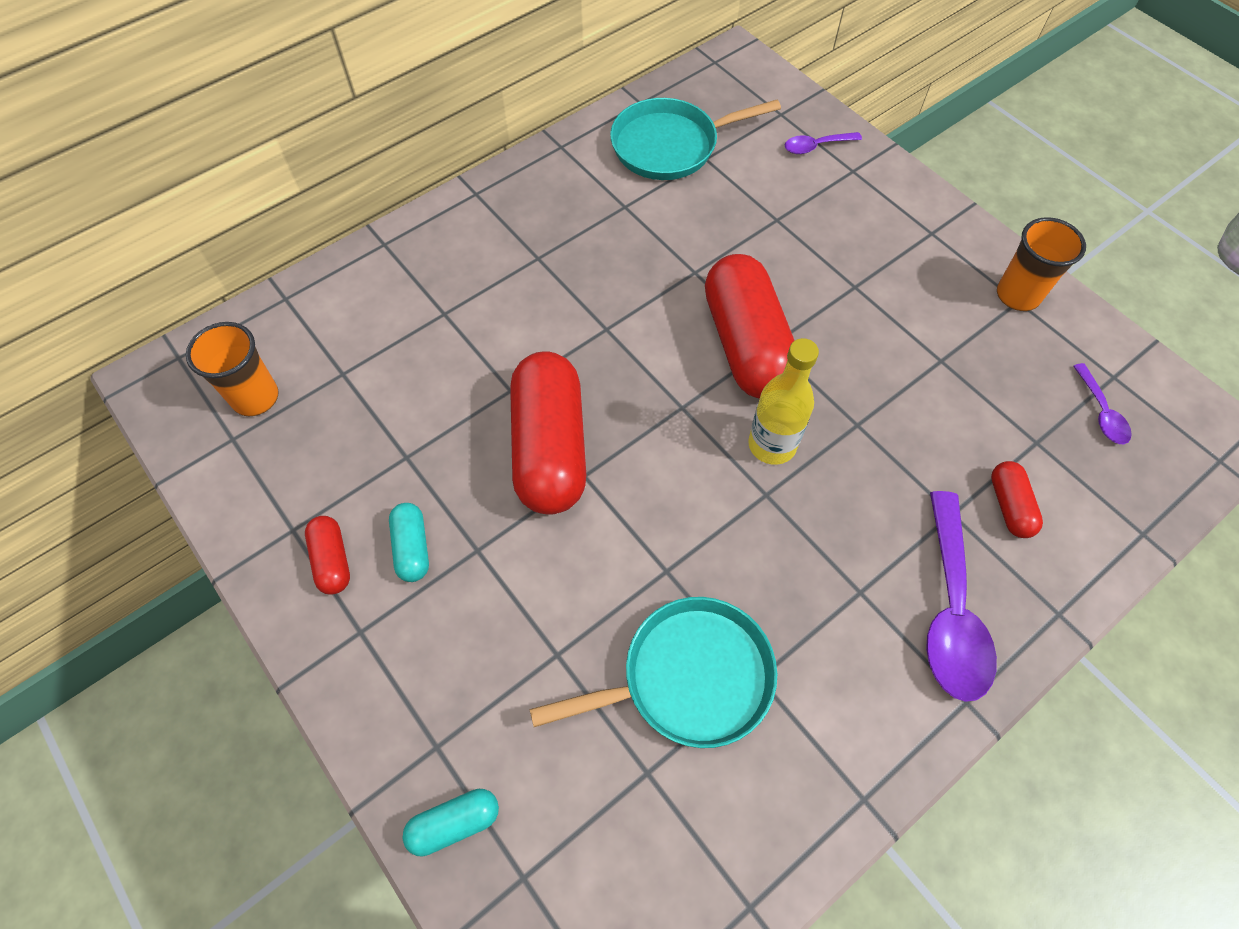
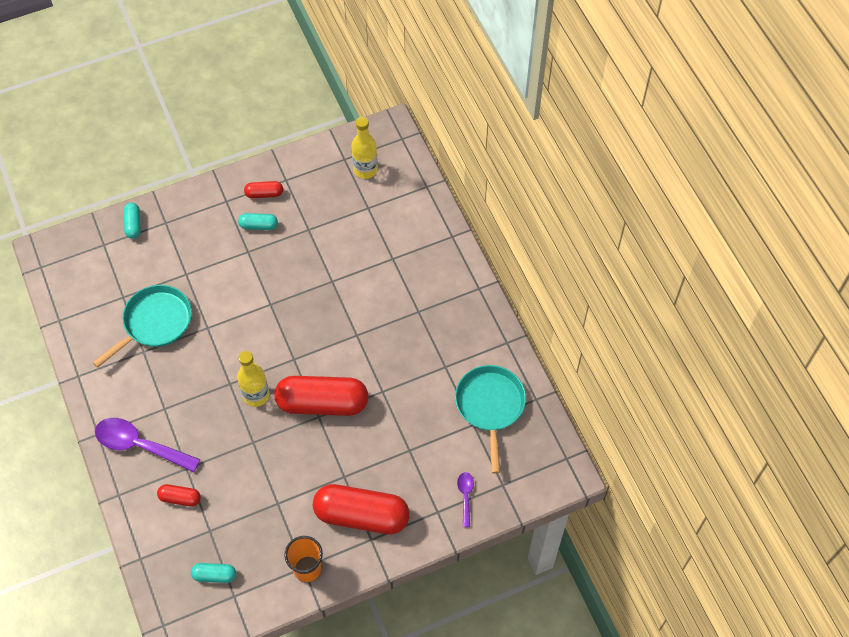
camera: 105 degrees right, 0 degrees up
(255, 397) = (365, 170): orange cup -> yellow bottle
(549, 448) = (291, 292): red capsule -> red capsule (361, 515)
(688, 678) = (155, 323): turquoise pan -> turquoise pan turned 135 degrees counterclockwise
(1101, 412) = (214, 575): purple spoon -> turquoise capsule

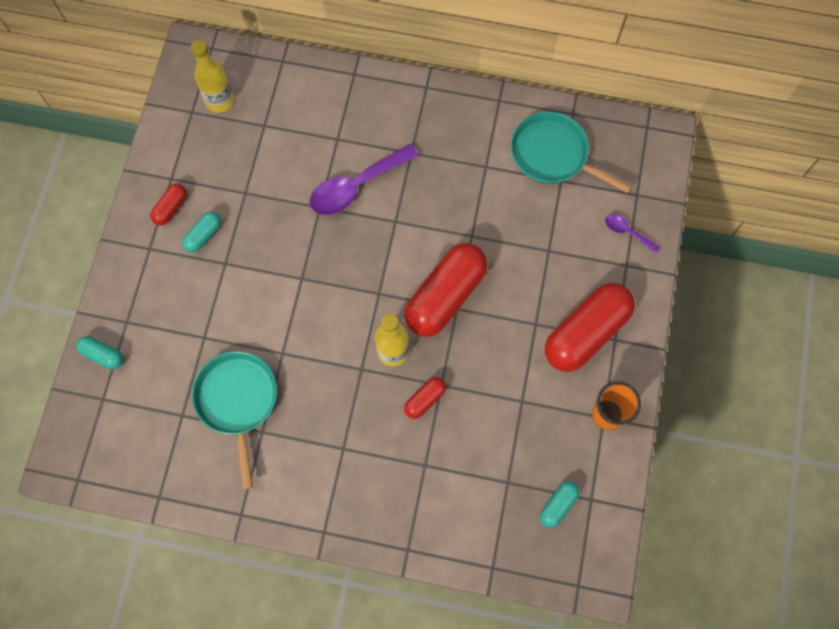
camera: 55 degrees left, 10 degrees up
(140, 445) = (367, 497): purple spoon -> purple spoon (356, 186)
(180, 498) = (453, 490): red capsule -> red capsule (425, 399)

